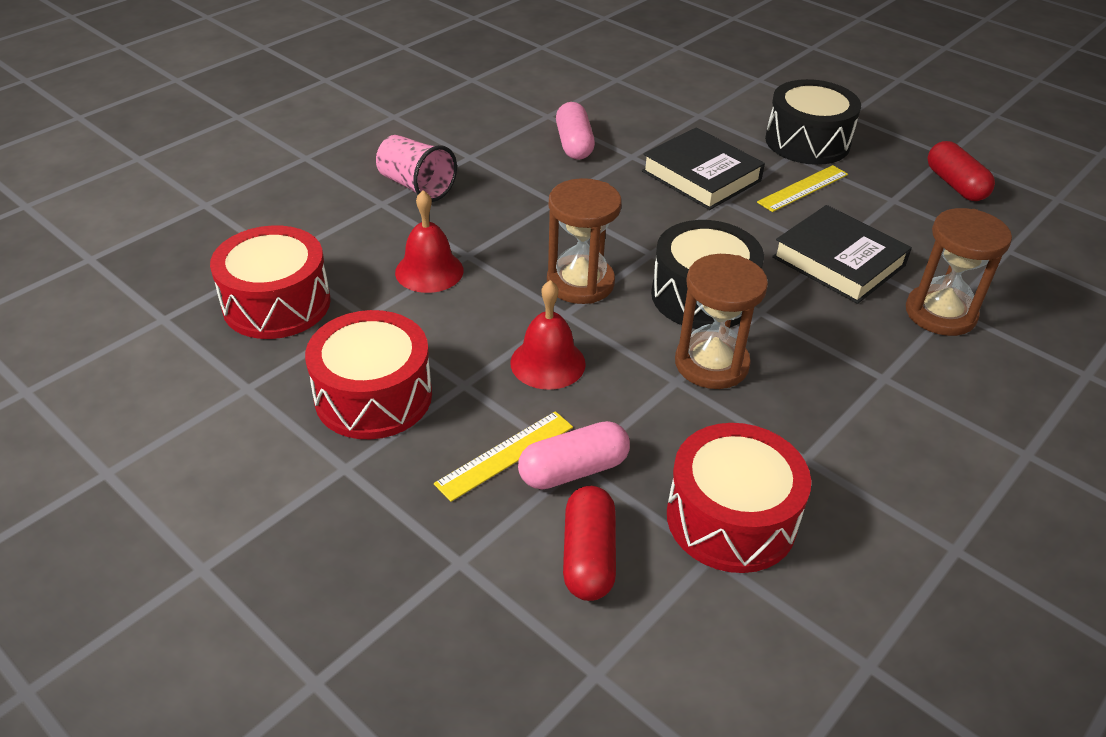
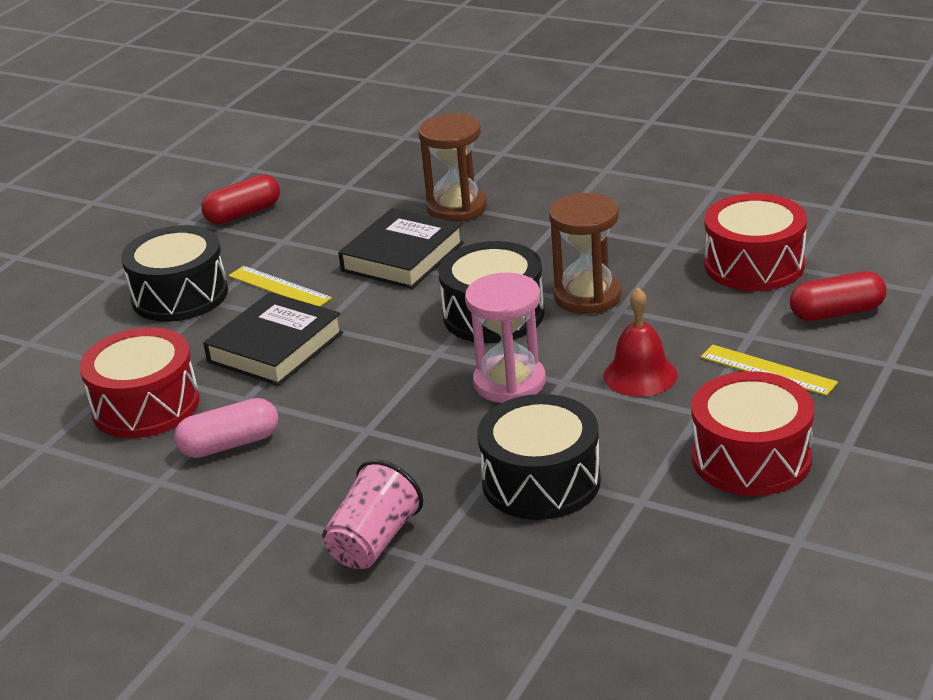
camera: 100 degrees left, 10 degrees down
(277, 304) = (660, 571): red drum -> red drum (146, 405)
(429, 271) = (541, 481): red bell -> black drum
(573, 470) = (759, 335): pink capsule -> none
(580, 283) = (509, 383): brown hourglass -> pink hourglass

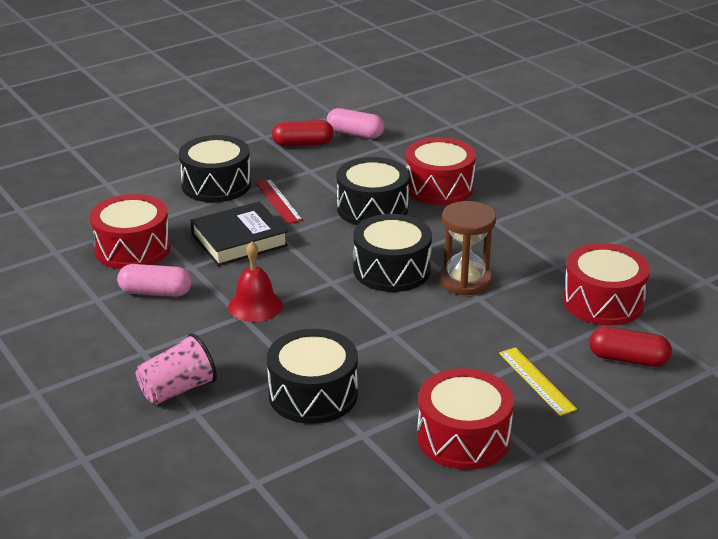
camera: 25 degrees right, 0 degrees up
(279, 287) = (278, 201): yellow ruler -> red ruler
(297, 182) = (355, 134): none -> pink capsule
(402, 257) = (372, 208): black book -> black drum
(457, 208) = (439, 187): brown hourglass -> red drum
(509, 383) = (357, 320): pink hourglass -> none
(640, 375) = (446, 349): red bell -> red bell (255, 305)

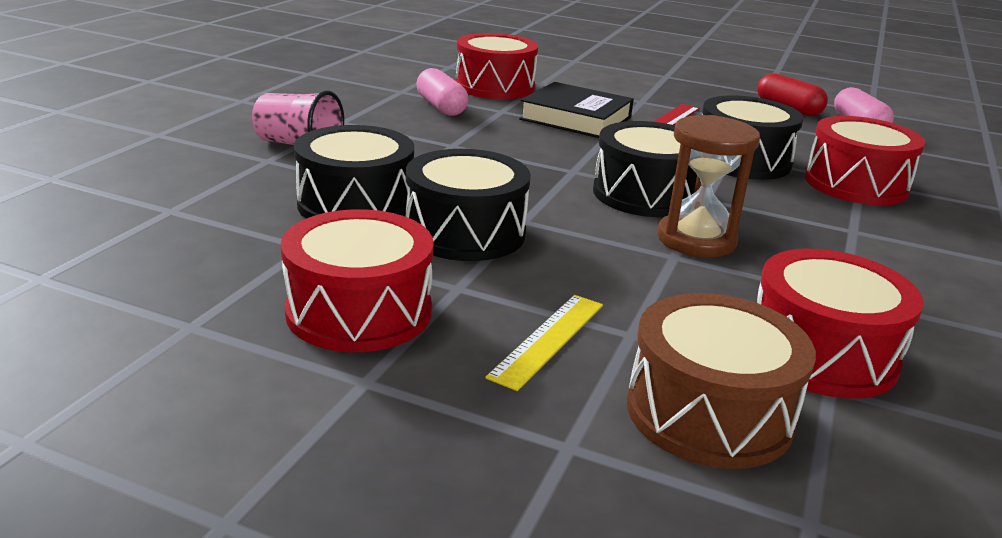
camera: 55 degrees right, 5 degrees down
(216, 185) = (648, 93): black drum -> black drum (465, 232)
(255, 305) = (477, 147): red bell -> none
(628, 359) = (709, 412): red capsule -> brown drum

